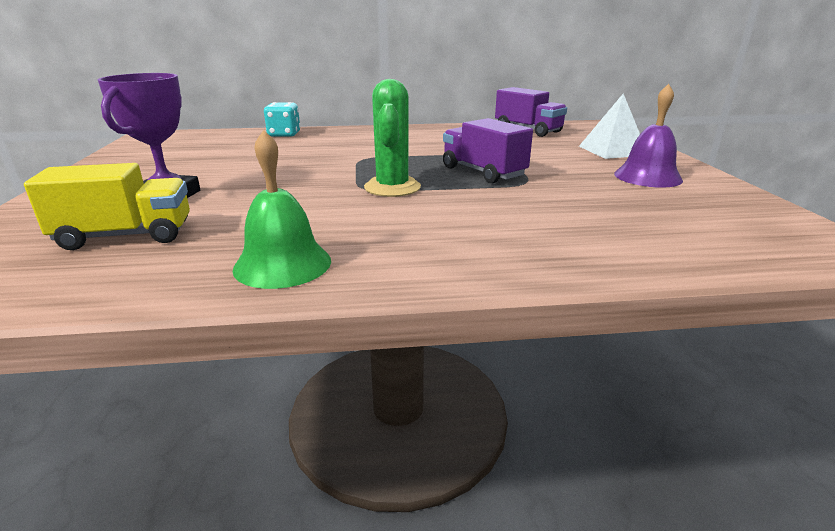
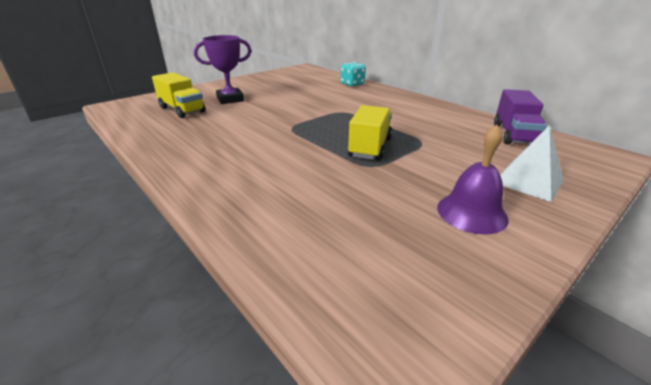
camera: 55 degrees right, 5 degrees up
(282, 264) = (175, 144): green bell -> none
(392, 187) = (301, 133): green cactus -> none
(483, 172) = (370, 147): purple truck -> yellow truck

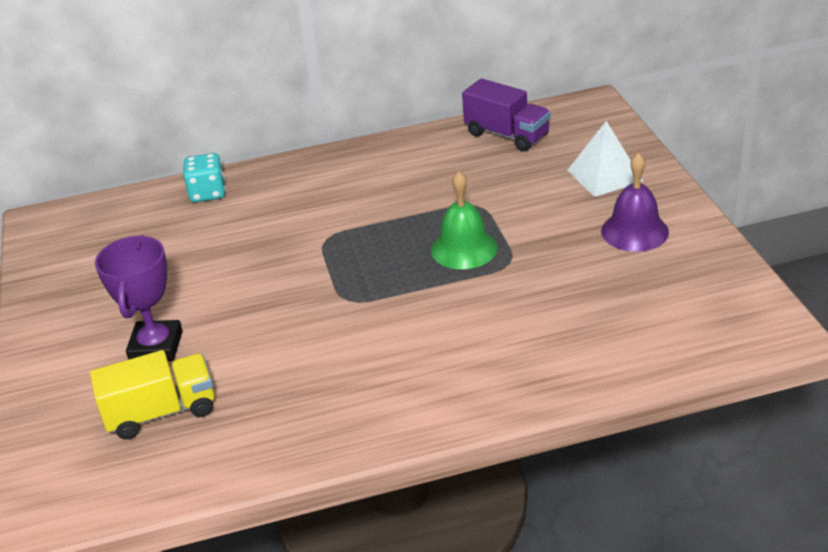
camera: 60 degrees left, 5 degrees up
(370, 147) = (464, 248): yellow truck -> green bell

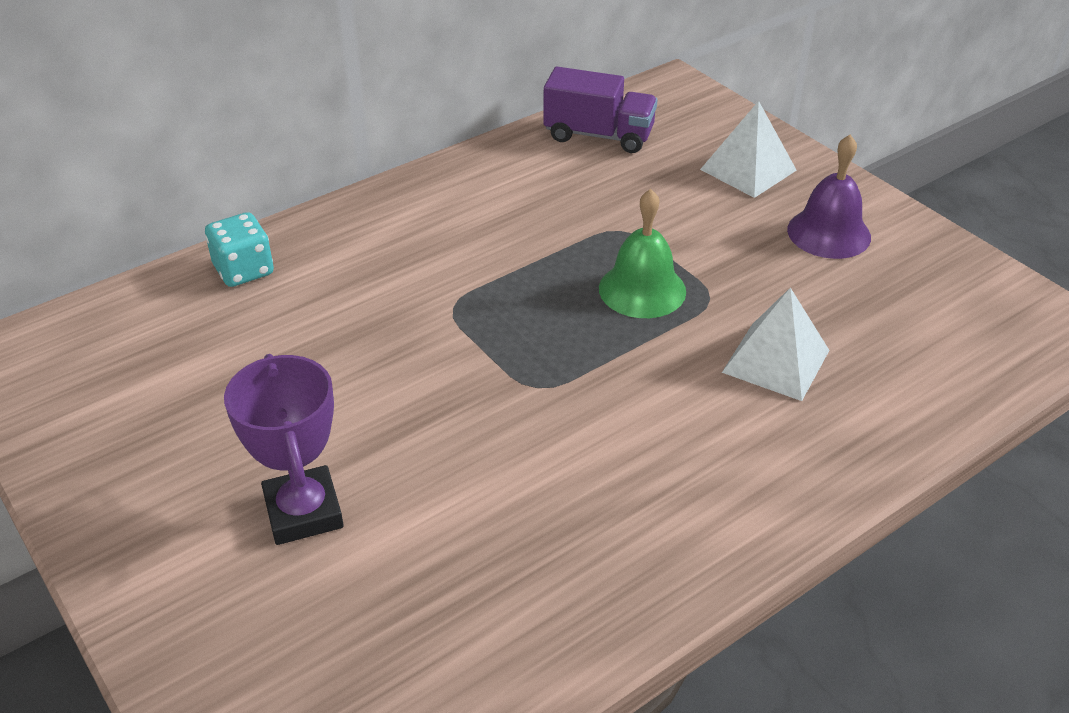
camera: 25 degrees left, 5 degrees up
(161, 412) = (373, 611): yellow truck -> none
(527, 314) = (775, 361): none -> white pyramid

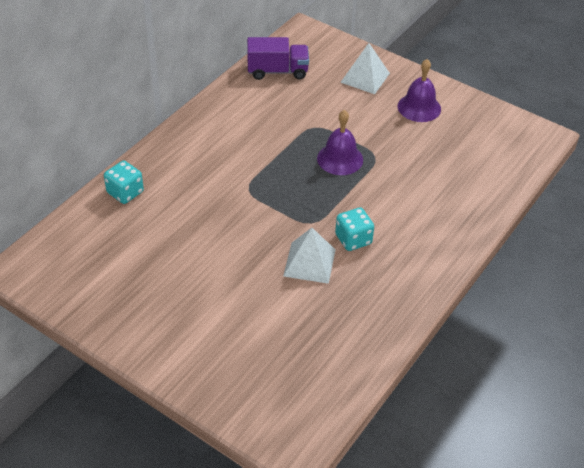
camera: 20 degrees left, 5 degrees up
(303, 512) = (230, 311): purple trophy -> none
(601, 434) = (353, 239): none -> turquoise dice
(642, 289) = (340, 159): green bell -> purple bell
(775, 361) = (419, 183): white pyramid -> white pyramid (309, 262)

